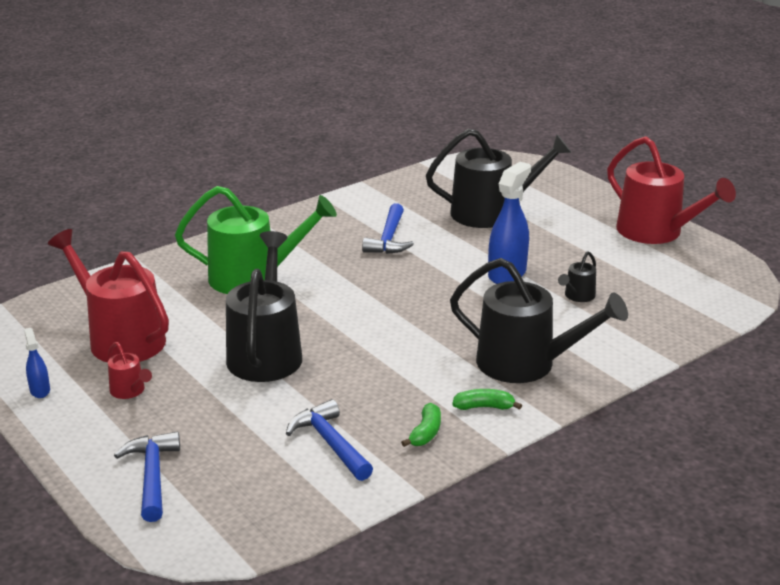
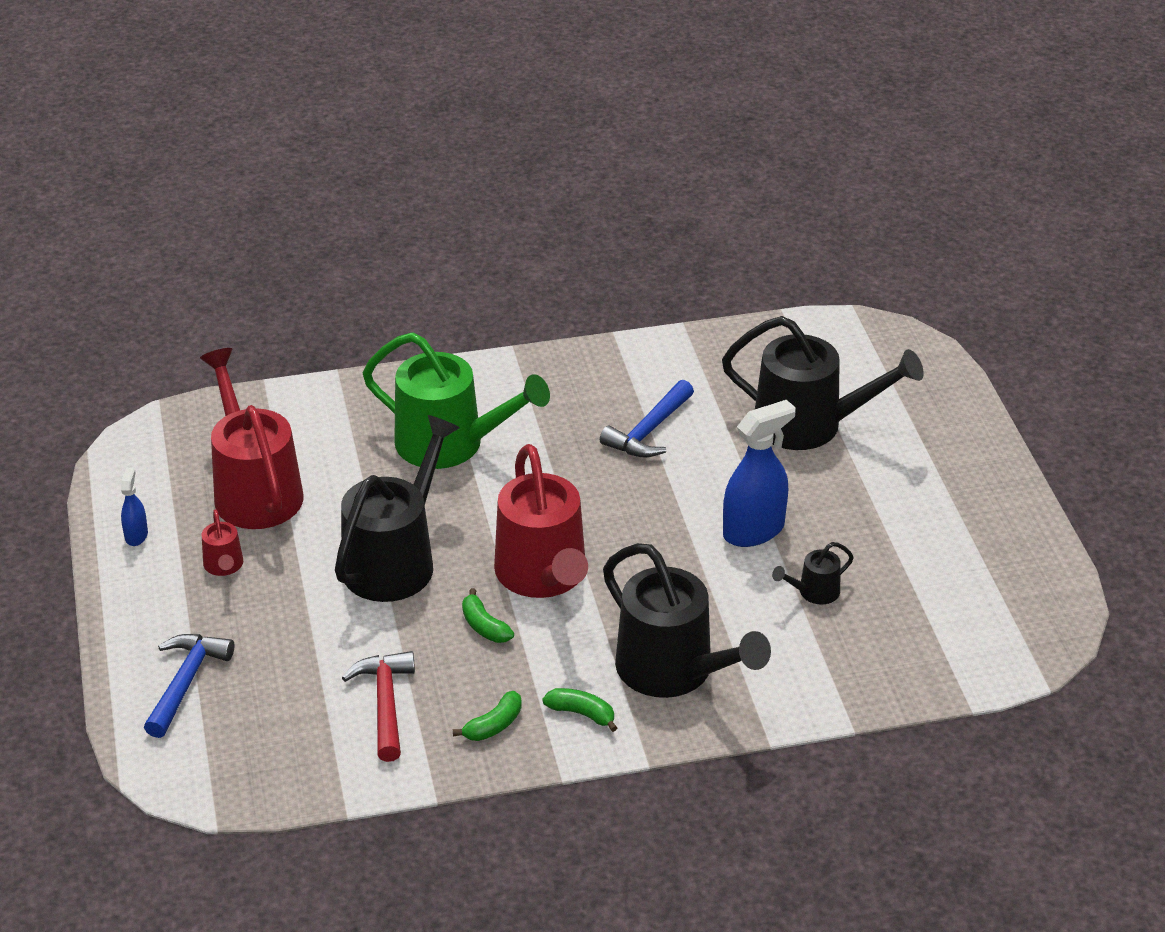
camera: 25 degrees right, 10 degrees up
(330, 443) = (385, 703): blue hammer -> red hammer
(367, 374) = (484, 626): none -> green banana
(656, 232) = (1002, 521): red watering can -> red watering can (543, 575)

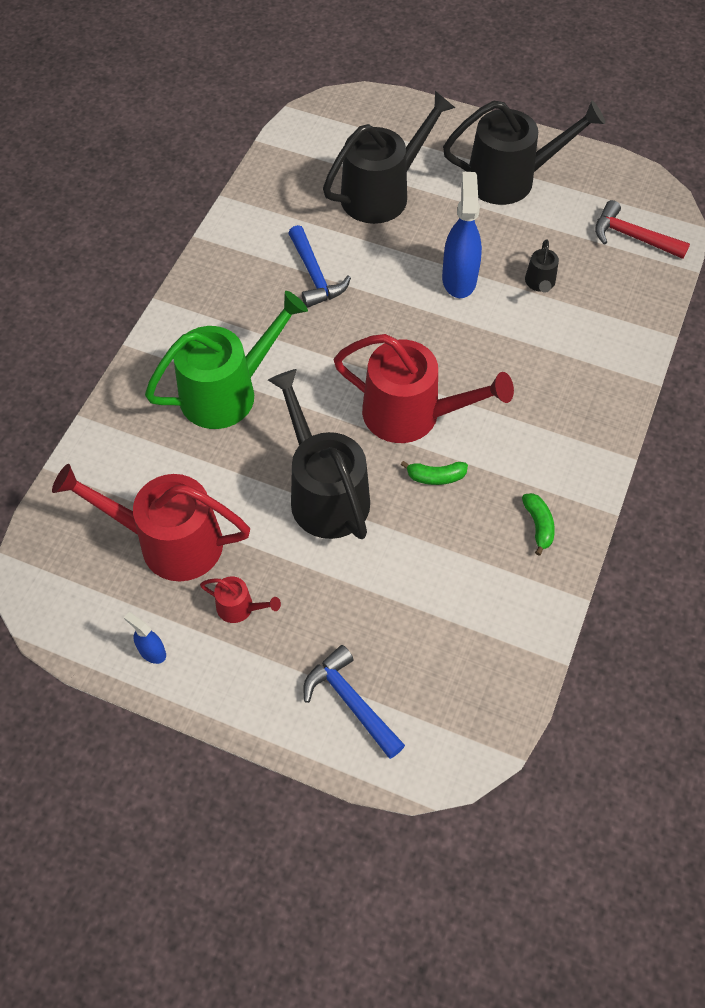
camera: 55 degrees left, 20 degrees up
(385, 703) = (470, 579): red hammer -> red hammer (632, 237)
(581, 713) = (562, 468): green banana -> none
(673, 671) = (558, 396): black watering can -> black watering can (509, 179)

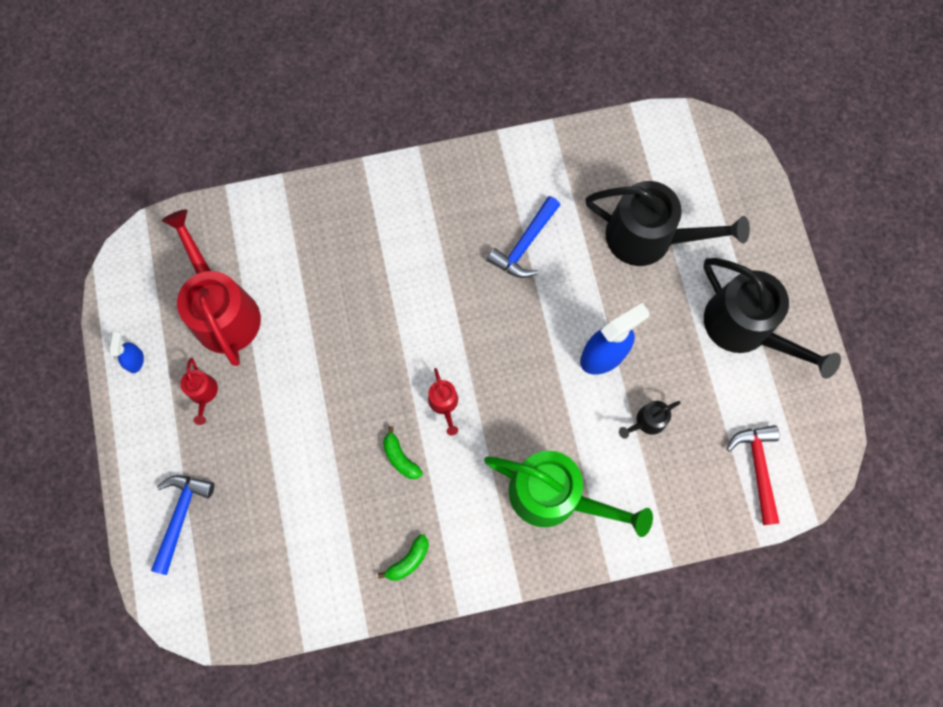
camera: 55 degrees right, 15 degrees up
(227, 392) = (371, 259): green watering can -> green watering can (554, 495)
(325, 493) = (332, 388): black watering can -> none
(411, 414) = (444, 403): red watering can -> red watering can, size x0.44

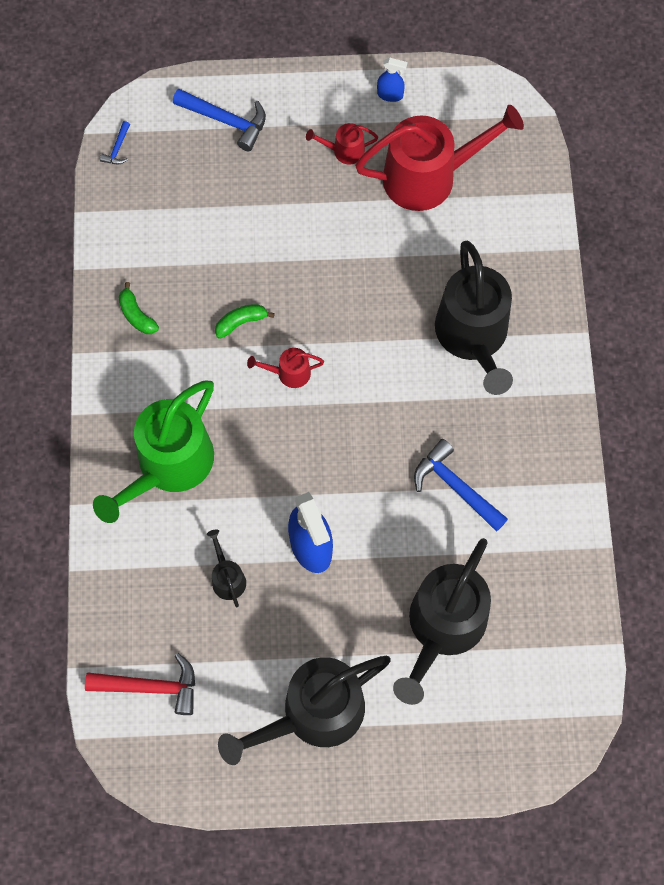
camera: 100 degrees right, 5 degrees down
(225, 623) = (117, 149): none -> blue hammer
(381, 249) = (473, 336): none -> black watering can

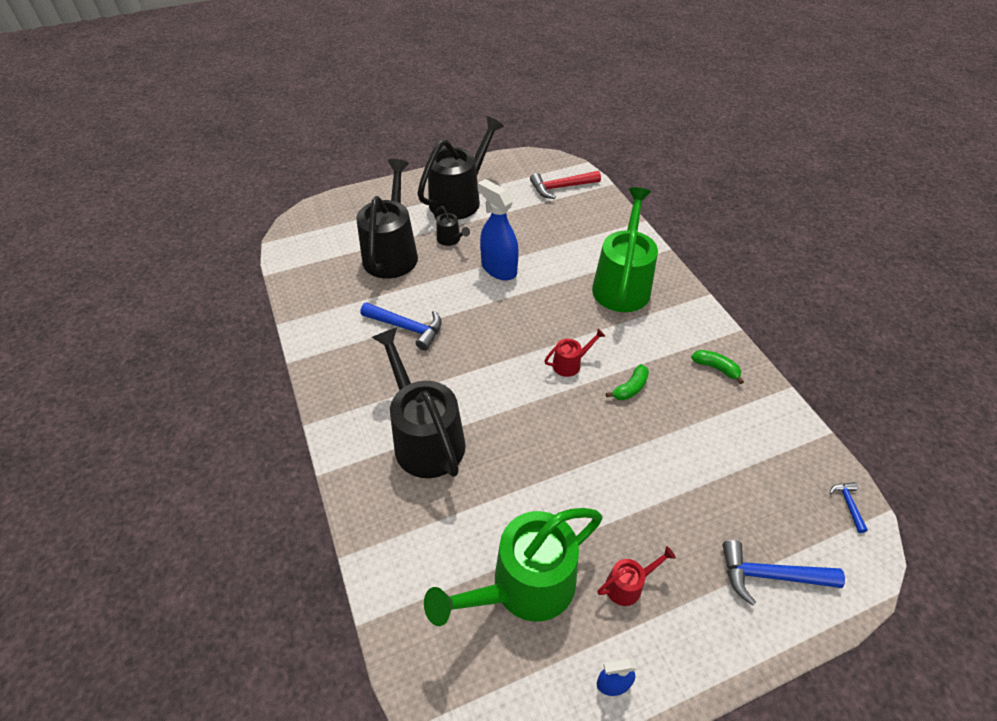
camera: 160 degrees right, 20 degrees down
(227, 578) = (545, 241): black watering can -> black watering can (450, 239)
(428, 177) = (524, 586): red watering can -> green watering can

